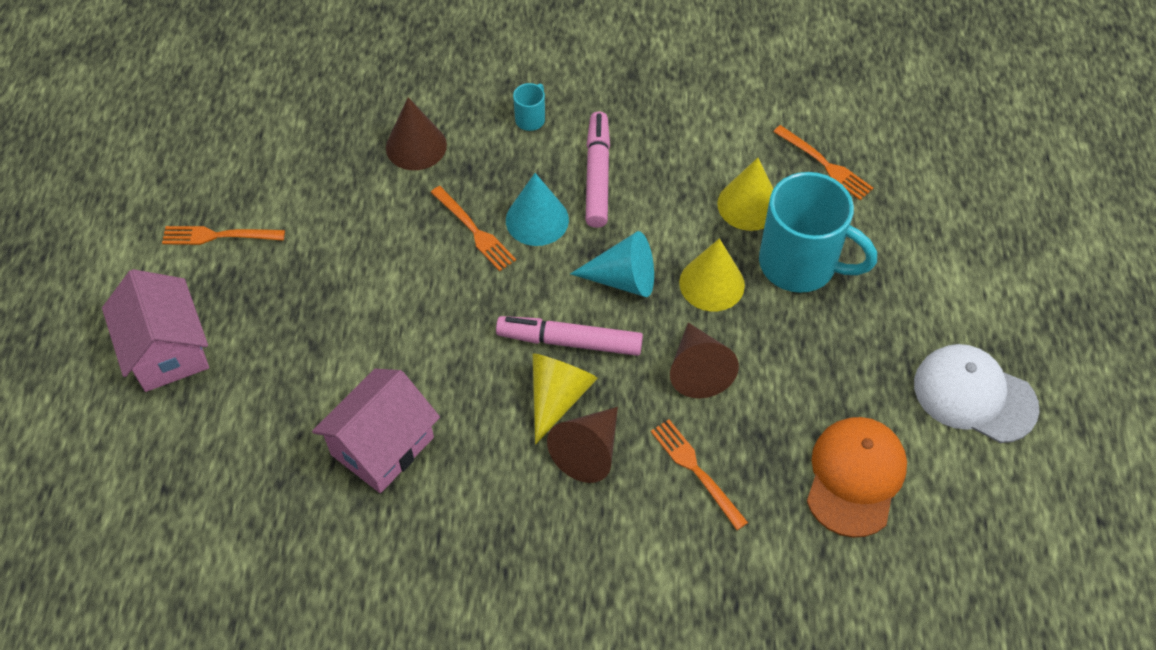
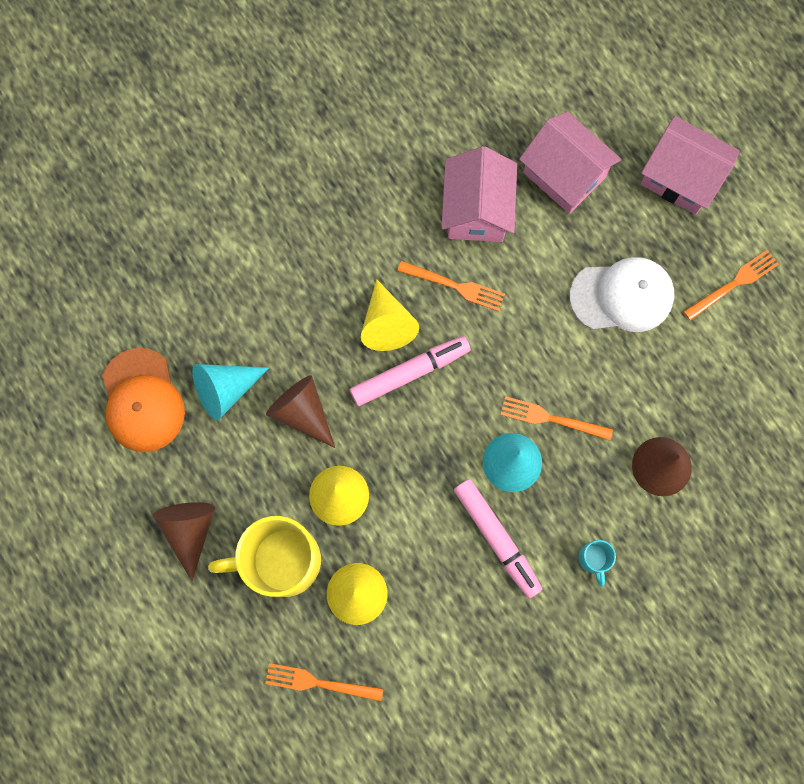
camera: 145 degrees right, 20 degrees up
(268, 424) = (564, 175): none -> pink house
(588, 451) = (337, 298): brown cone -> brown cone (190, 530)
(623, 279) = (408, 453): turquoise cone -> turquoise cone (225, 390)
(695, 470) = (256, 333): orange fork -> orange fork (456, 286)
(800, 264) = (281, 561): turquoise mug -> yellow mug
(974, 395) = (88, 527): white cap -> white cap (622, 296)

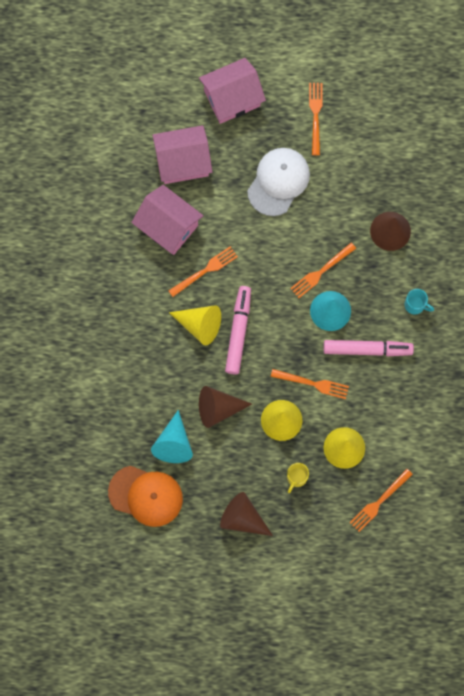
camera: 55 degrees left, 0 degrees up
(281, 561) = (296, 477): yellow mug -> yellow mug, size x0.42
(409, 503) = (313, 383): none -> orange fork

